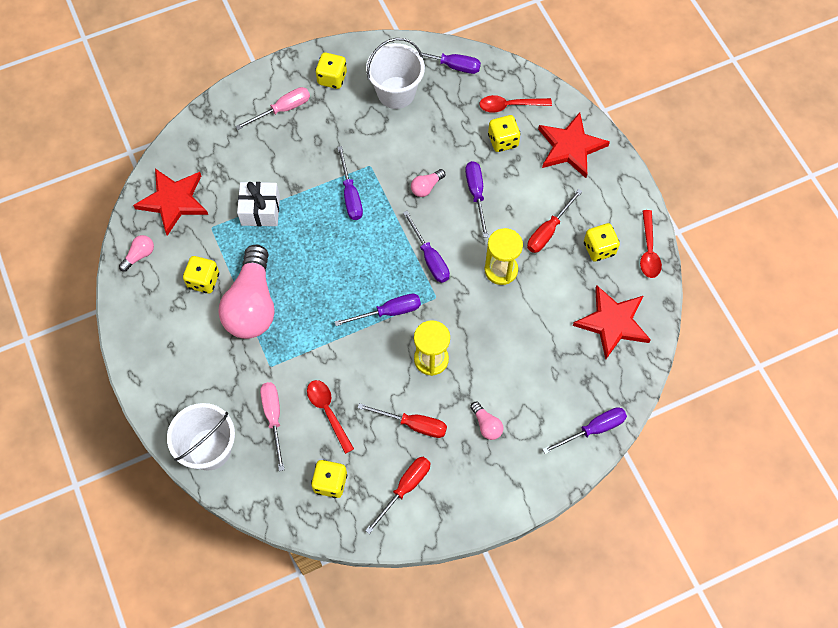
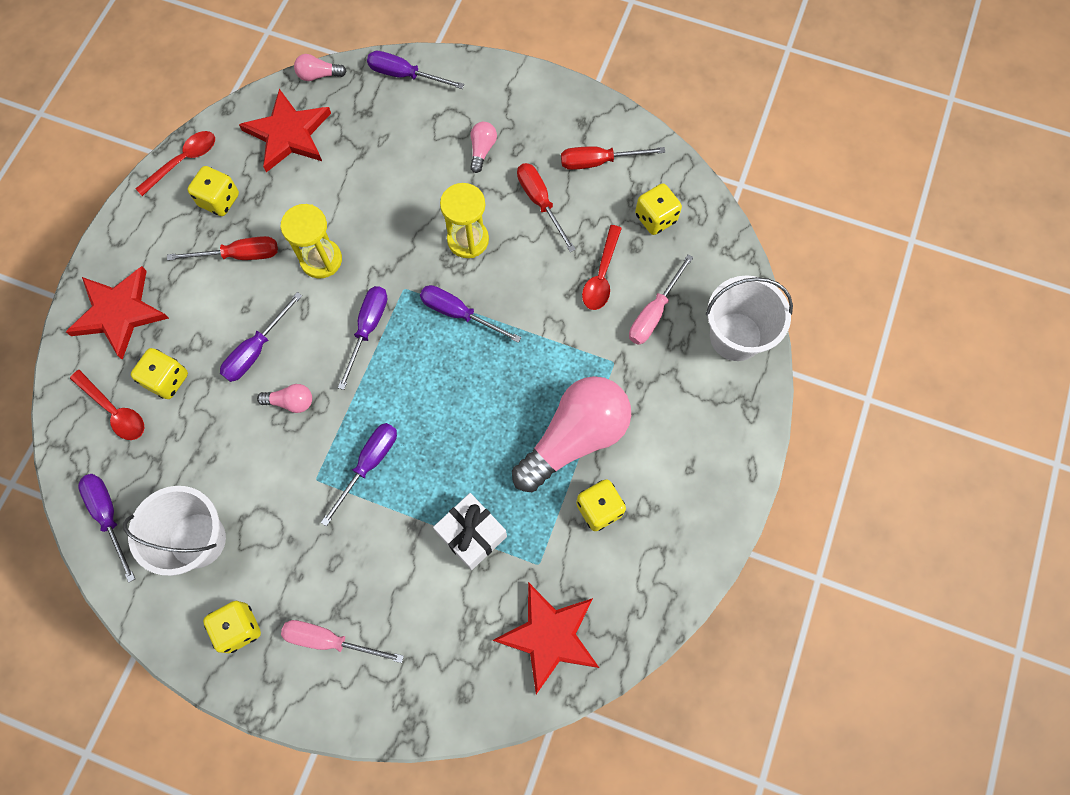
camera: 135 degrees left, 5 degrees up
(139, 255) = (640, 602): pink light bulb -> pink light bulb (318, 75)

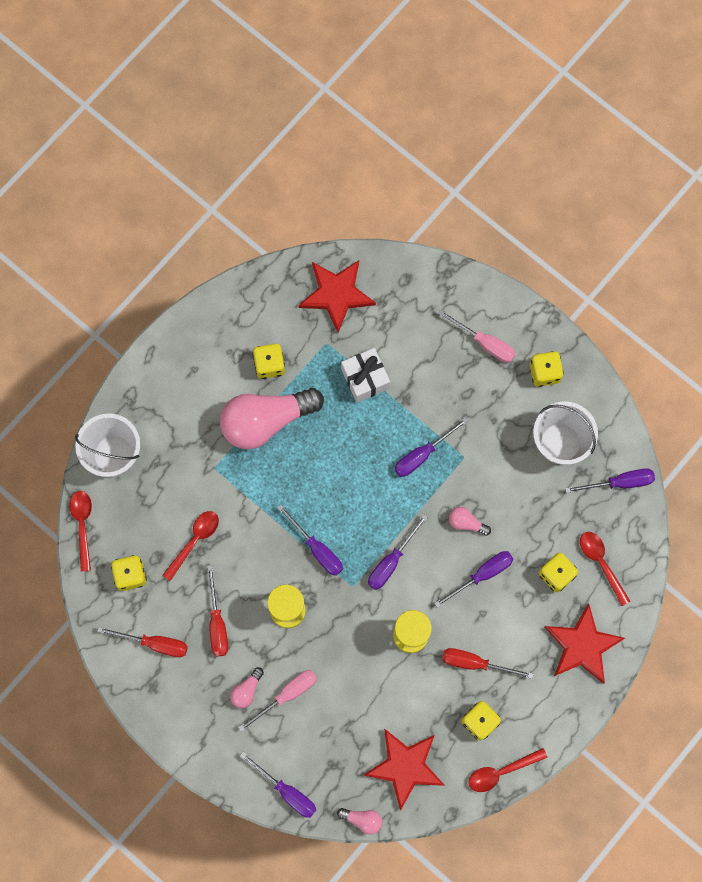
camera: 160 degrees left, 5 degrees up
(109, 516) = (619, 483): purple screwdriver -> purple screwdriver turned 90 degrees counterclockwise
(653, 313) = (167, 496): pink screwdriver -> pink screwdriver (287, 695)
(733, 250) = (82, 525): none -> red spoon

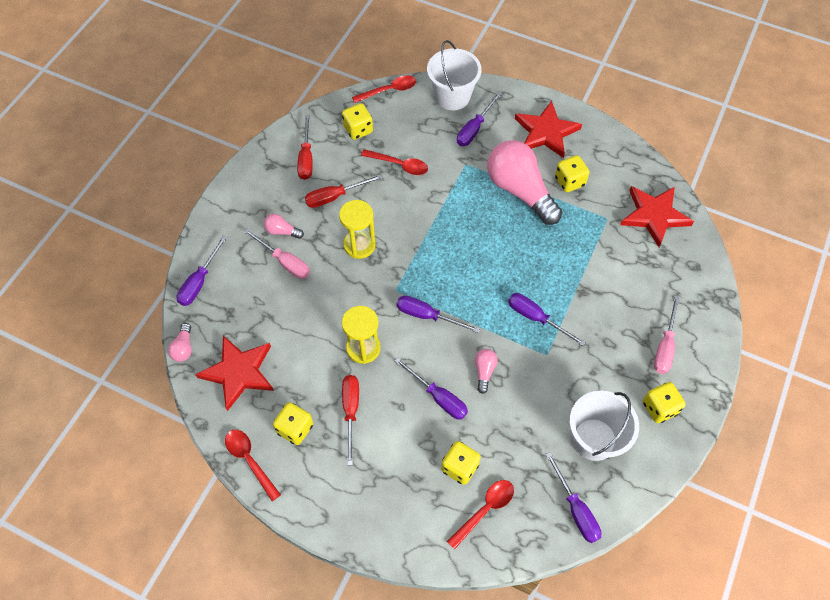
camera: 75 degrees right, 15 degrees down
(317, 549) = (420, 254): purple screwdriver -> purple screwdriver (474, 129)
(365, 379) = (588, 255): white gift -> none
(582, 645) = (394, 511): red star -> red star (546, 132)

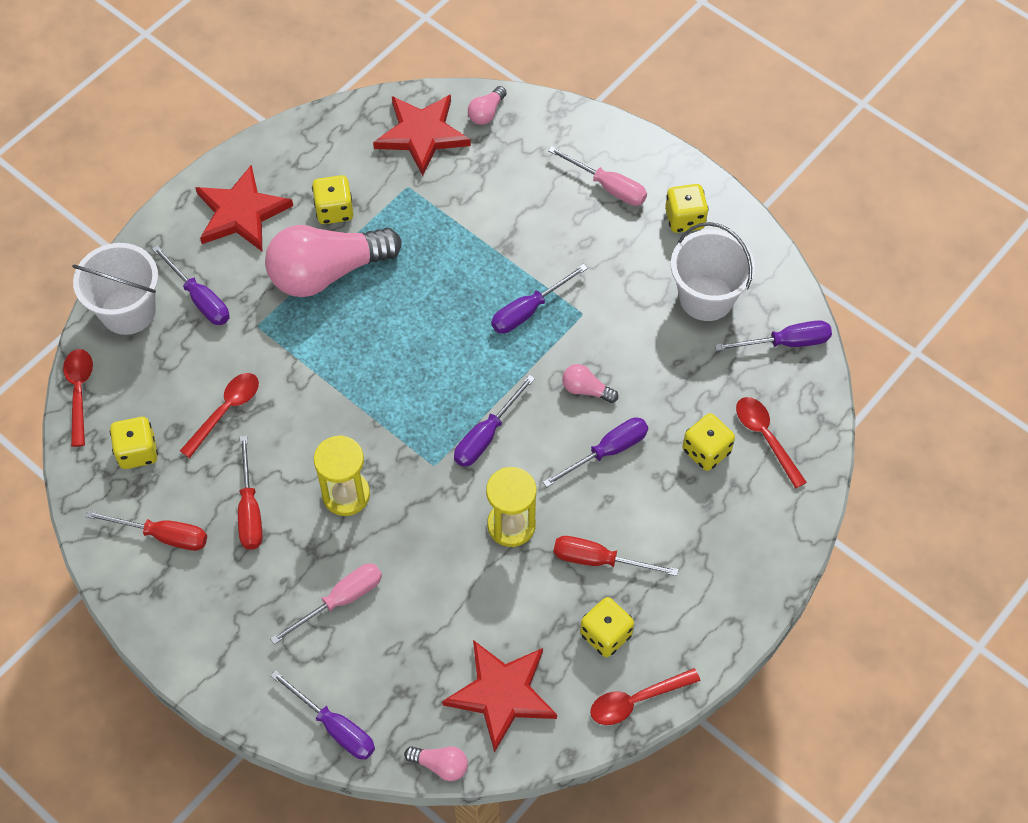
camera: 75 degrees left, 0 degrees up
(282, 231) = (285, 594): pink light bulb -> pink light bulb (486, 113)

